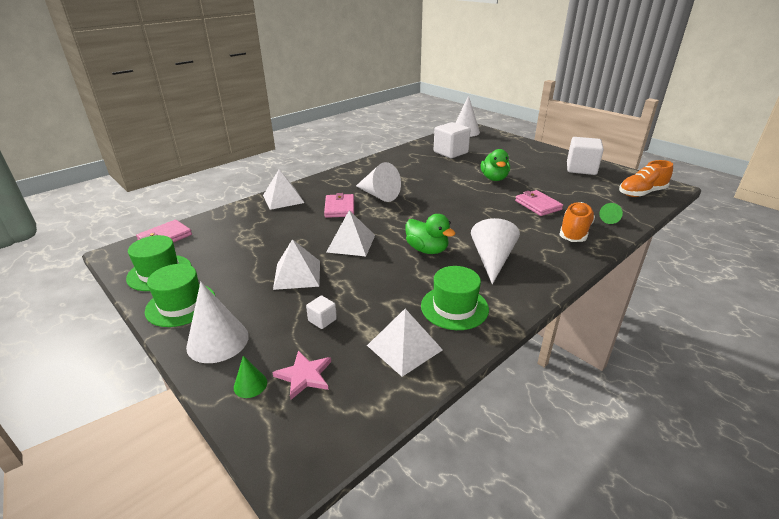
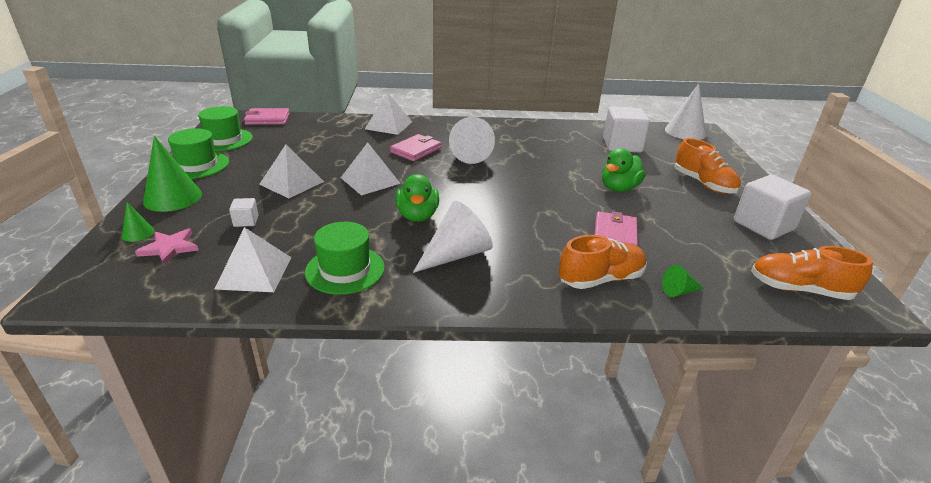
camera: 40 degrees right, 0 degrees up
(217, 341) = (173, 197): white cone -> green cone
(524, 158) = (703, 184): none -> orange shoe

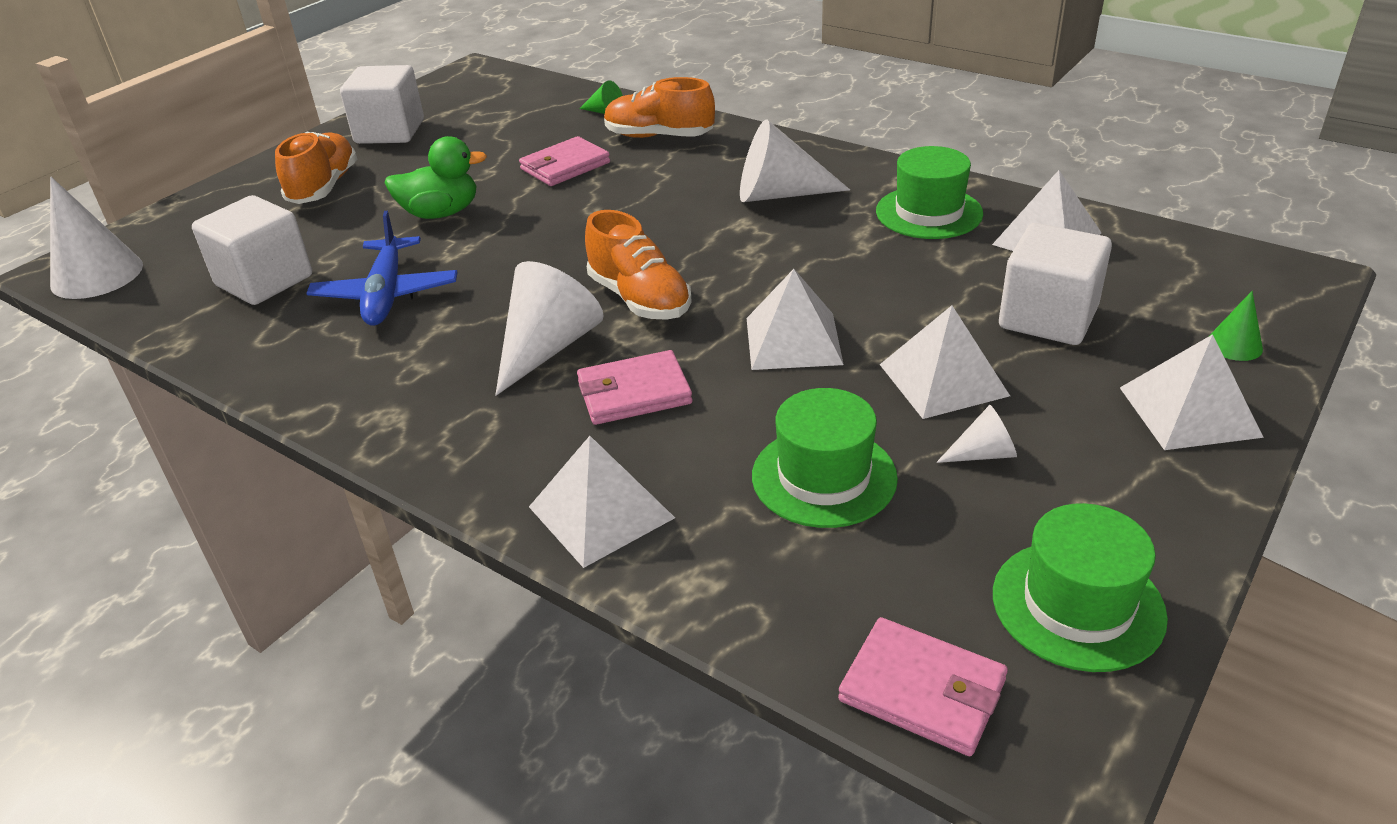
camera: 140 degrees left, 5 degrees up
(169, 248) = (1172, 304): pink star -> none
(173, 197) = (1189, 411): green cone -> white pyramid
(197, 165) = (1147, 505): green hat -> green hat (824, 477)
(246, 221) = (1048, 318): white cube -> white cube, size x2.18
(265, 164) = (983, 454): none -> white cone
(417, 216) = (776, 253): green duck -> none
(565, 153) = (386, 294): none -> blue plane
(799, 289) = (500, 89): orange shoe -> orange shoe (639, 299)

